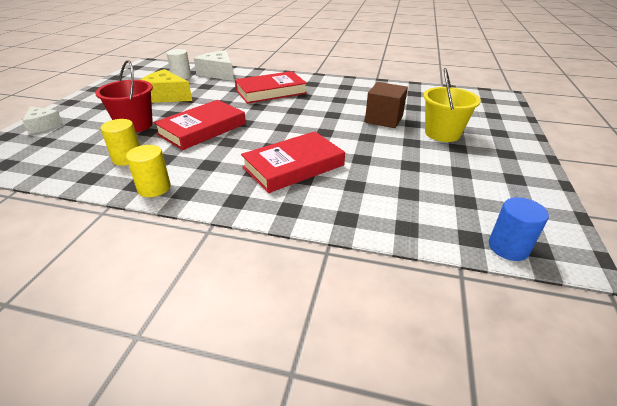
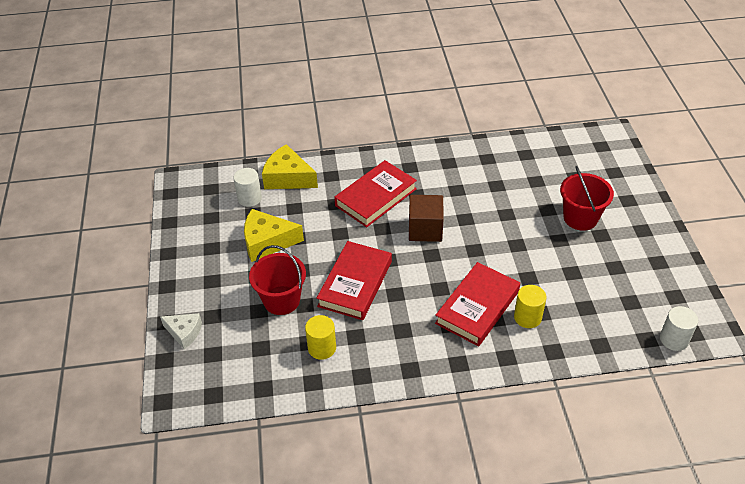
camera: 20 degrees left, 10 degrees up
(154, 188) = (381, 374): yellow cylinder -> yellow cylinder (527, 317)
(218, 73) = (288, 178): white cheese -> yellow cheese
(384, 119) = (518, 211): brown cube -> brown cube (425, 229)
(442, 133) = (580, 218): yellow bucket -> red bucket
(508, 247) = (674, 339): blue cylinder -> white cylinder

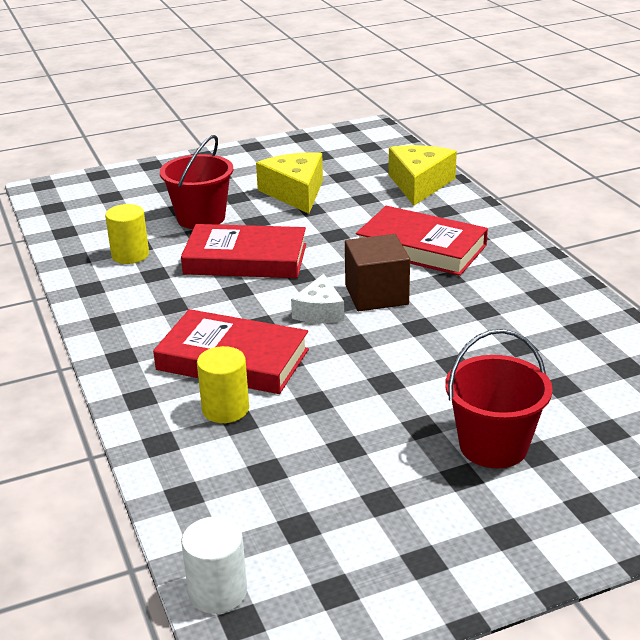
camera: 75 degrees right, 15 degrees down
(184, 332) = (137, 176): white cheese -> white cheese (319, 311)
(249, 198) = (366, 169): white cylinder -> none

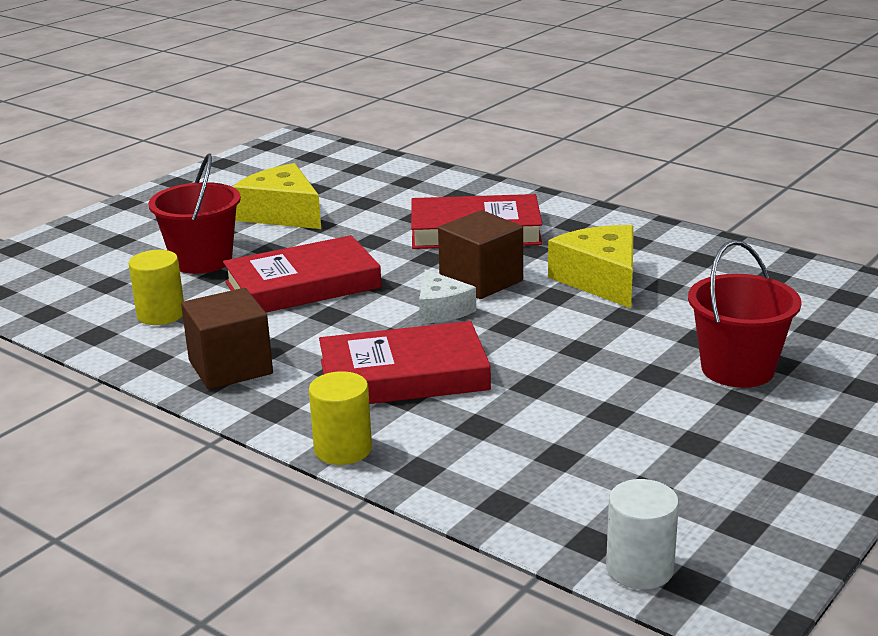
camera: 30 degrees left, 5 degrees down
(128, 313) = (230, 367): none -> brown cube
(225, 409) = (451, 419): yellow cylinder -> yellow cylinder (343, 449)
(419, 184) = (406, 178): yellow cheese -> yellow cheese (601, 280)

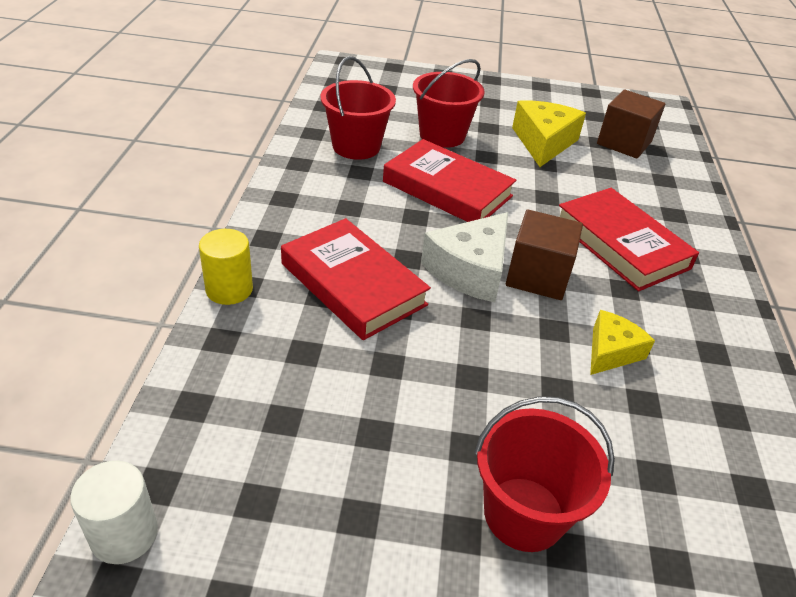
camera: 55 degrees right, 15 degrees up
(161, 314) = (356, 146): yellow cylinder -> red bucket
(230, 367) = (308, 199): brown cube -> brown cube (624, 143)
(441, 310) = (470, 270): white cheese -> white cheese, size x1.60
(601, 280) = (611, 351): yellow cheese -> yellow cheese, size x0.62

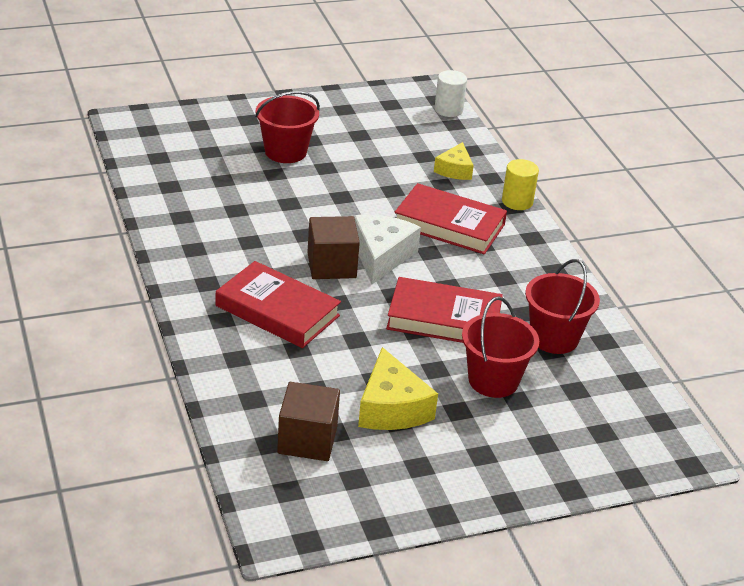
camera: 155 degrees right, 5 degrees down
(611, 351) = (263, 230): yellow cheese -> yellow cheese (454, 170)

